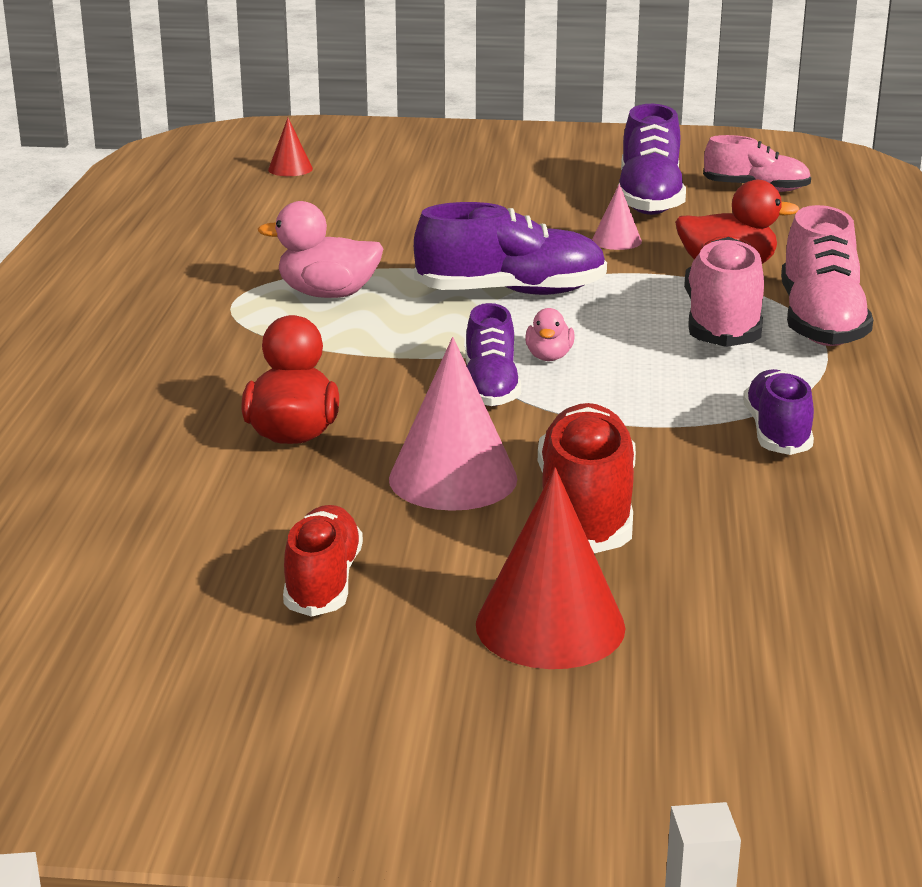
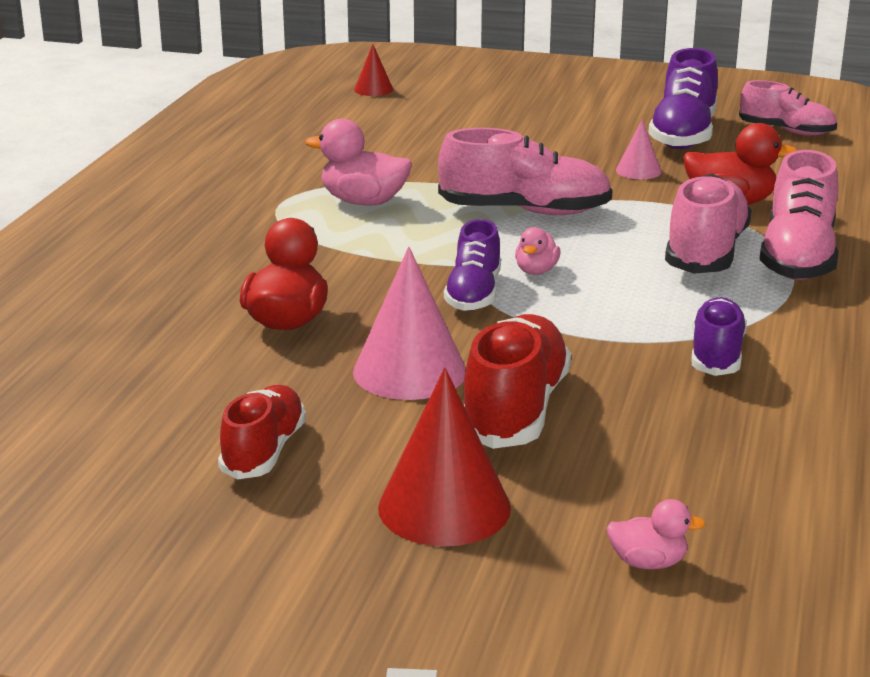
camera: 10 degrees right, 0 degrees up
(511, 293) = (525, 211): purple shoe -> pink shoe
(793, 663) = (648, 562): none -> pink duck

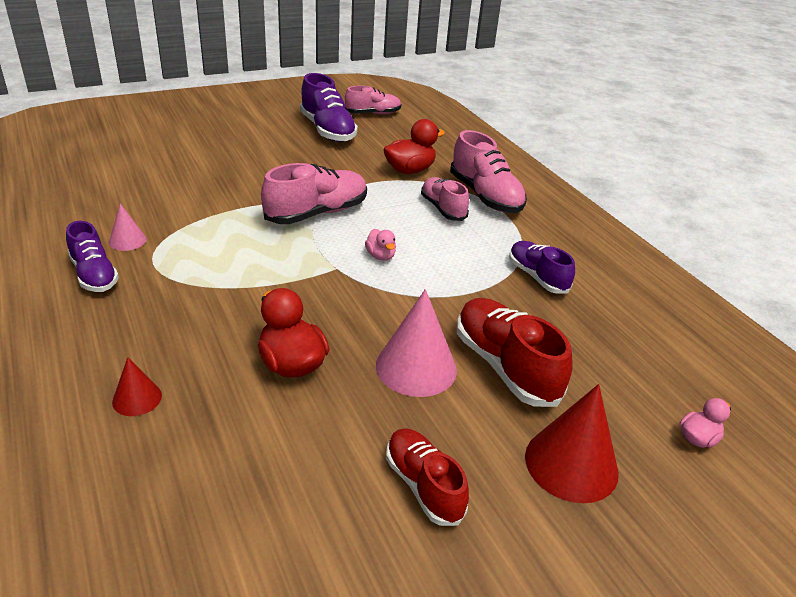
camera: 45 degrees left, 10 degrees up
(363, 202) = (210, 241): pink duck -> none
(373, 89) = (96, 145): red cone -> red cone (137, 398)
(474, 294) = (371, 288): purple shoe -> purple shoe (94, 275)
(638, 171) = (337, 162): pink cone -> pink cone (127, 240)
(706, 253) = (443, 209): pink shoe -> pink shoe, size x0.65

